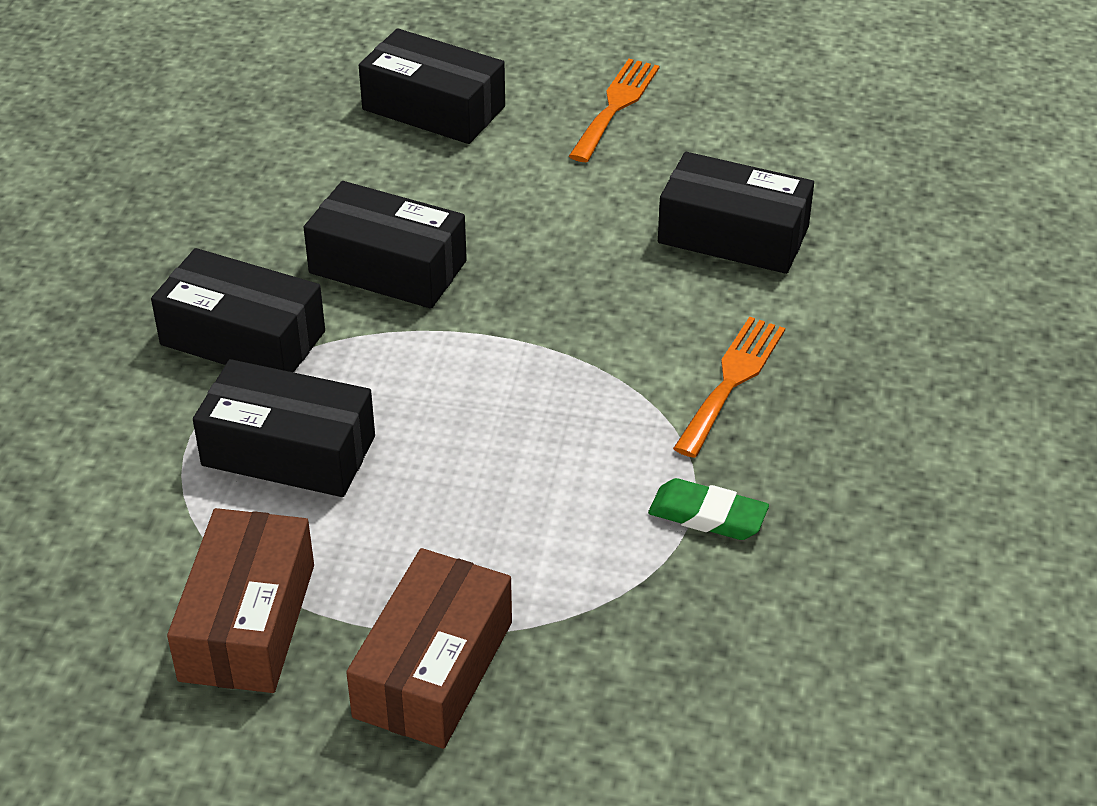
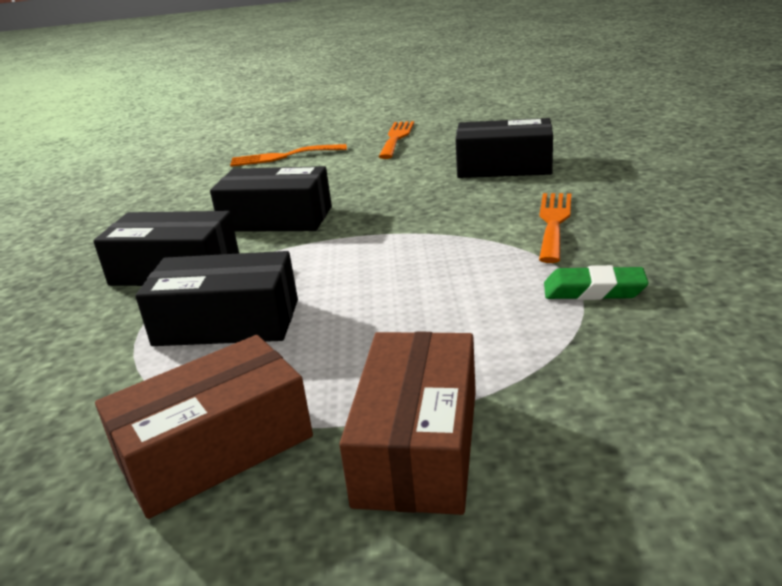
camera: 10 degrees left, 15 degrees down
(248, 622) = (215, 448): brown box -> brown box turned 60 degrees clockwise
(433, 108) = (283, 157): black box -> orange fork

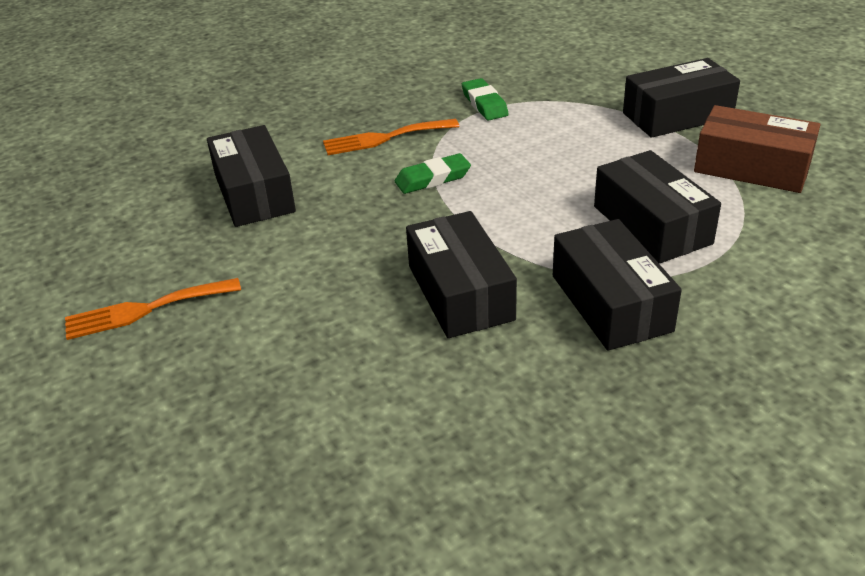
camera: 120 degrees left, 10 degrees up
(283, 157) = (244, 399): orange fork -> none
(418, 445) = (677, 115): brown box -> black box
(446, 233) = (432, 179): none -> green eraser

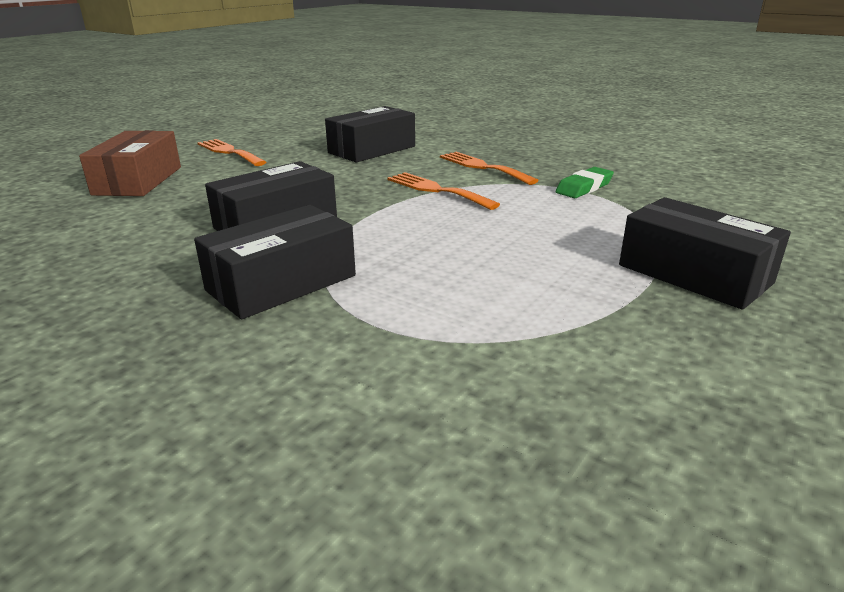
camera: 65 degrees right, 10 degrees down
(432, 179) = (436, 190): green eraser -> orange fork
(652, 225) = (434, 286): black box -> none
(752, 167) = (625, 335): brown box -> brown box (138, 181)

